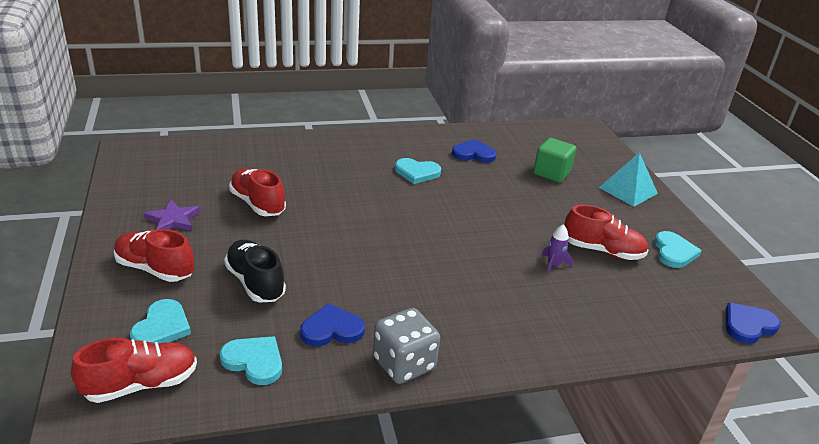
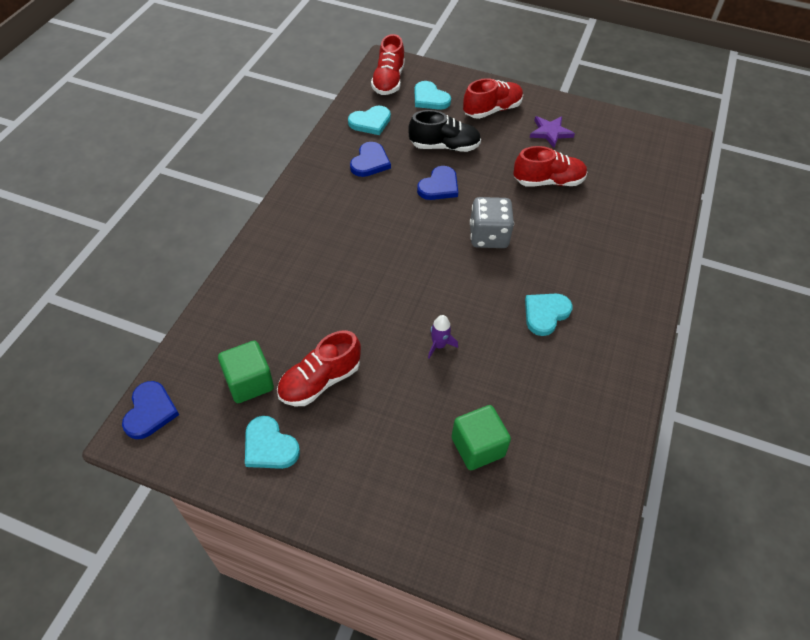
camera: 125 degrees right, 20 degrees up
(404, 364) = (312, 179): grey dice -> grey dice (488, 236)
(473, 154) = (562, 392): blue heart -> blue heart (439, 186)
(553, 265) = (333, 325): purple rocket -> purple rocket (439, 345)
(628, 190) = (394, 507): turquoise pyramid -> none
(653, 285) = (249, 382): none -> green cube

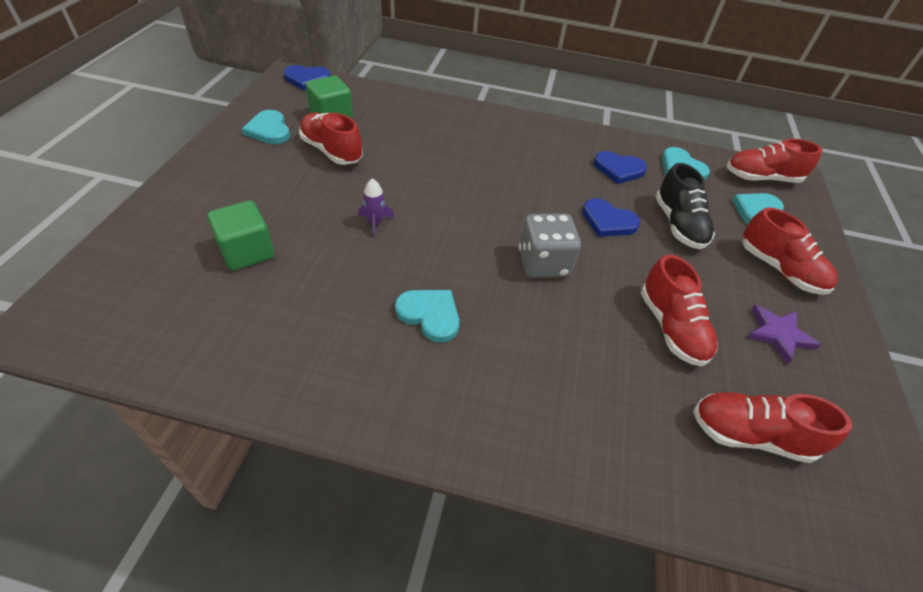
camera: 80 degrees right, 5 degrees down
(269, 446) = (269, 130): turquoise heart -> turquoise heart turned 60 degrees counterclockwise
(625, 172) = (749, 435): none -> red shoe

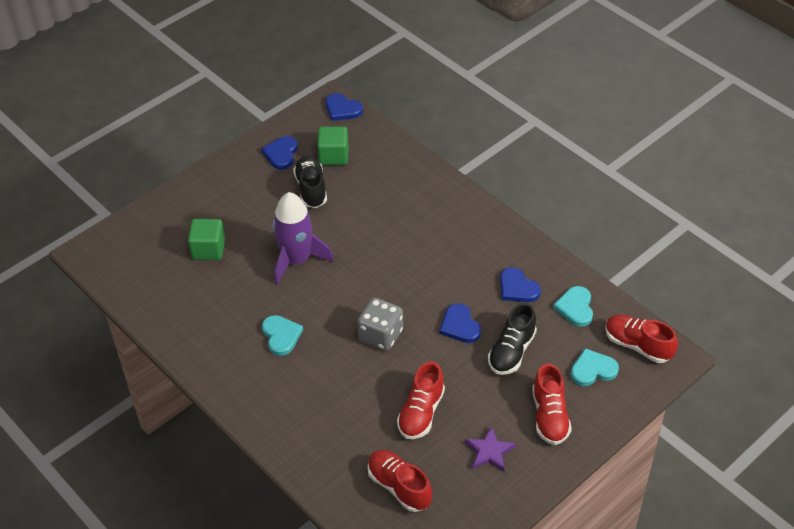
camera: 40 degrees right, 0 degrees up
(269, 130) = (281, 154): turquoise heart -> blue heart
(332, 151) = (311, 189): red shoe -> black shoe
(375, 223) = (297, 260): purple rocket -> purple rocket, size x2.41

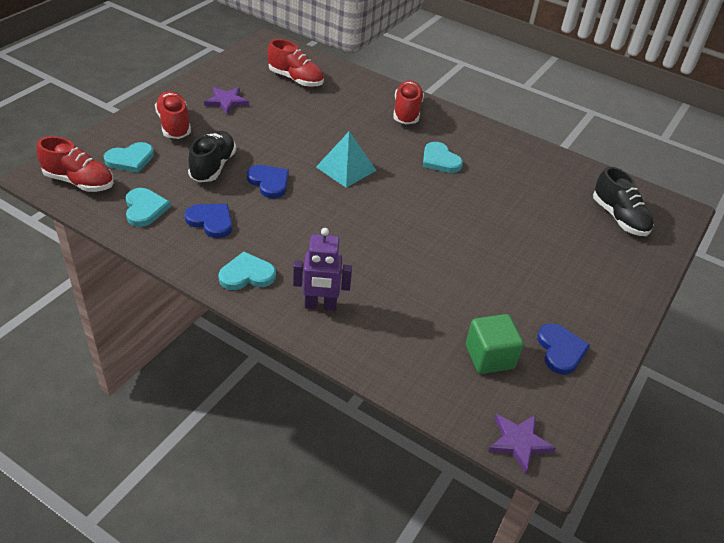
camera: 160 degrees right, 5 degrees down
(208, 249) = (562, 225): green cube -> none
(297, 260) = (463, 224): purple rocket -> none
(311, 189) = (493, 306): black shoe -> black shoe (619, 218)
(342, 109) = (519, 442): blue heart -> purple star
(381, 335) = (346, 168): grey dice -> turquoise pyramid
(421, 413) = (290, 119): red shoe -> red shoe (406, 112)
(441, 204) = (320, 305): none -> purple robot
(492, 235) = (247, 275): none -> turquoise heart

